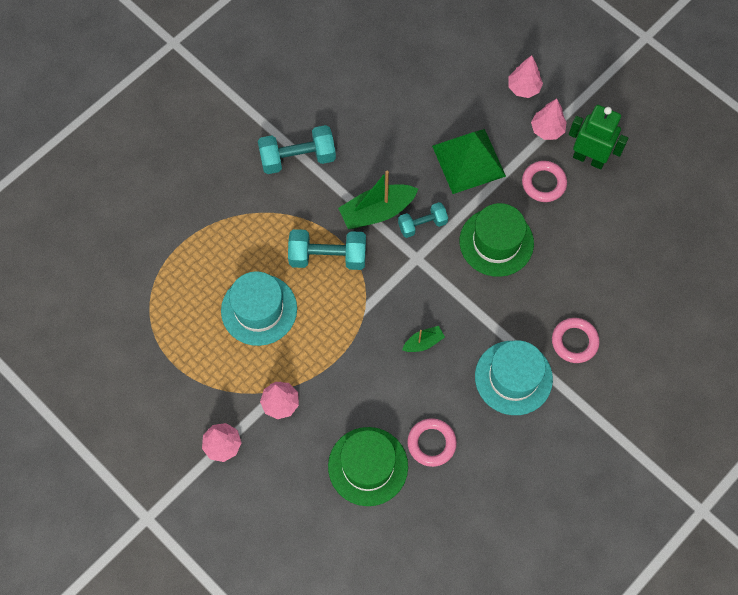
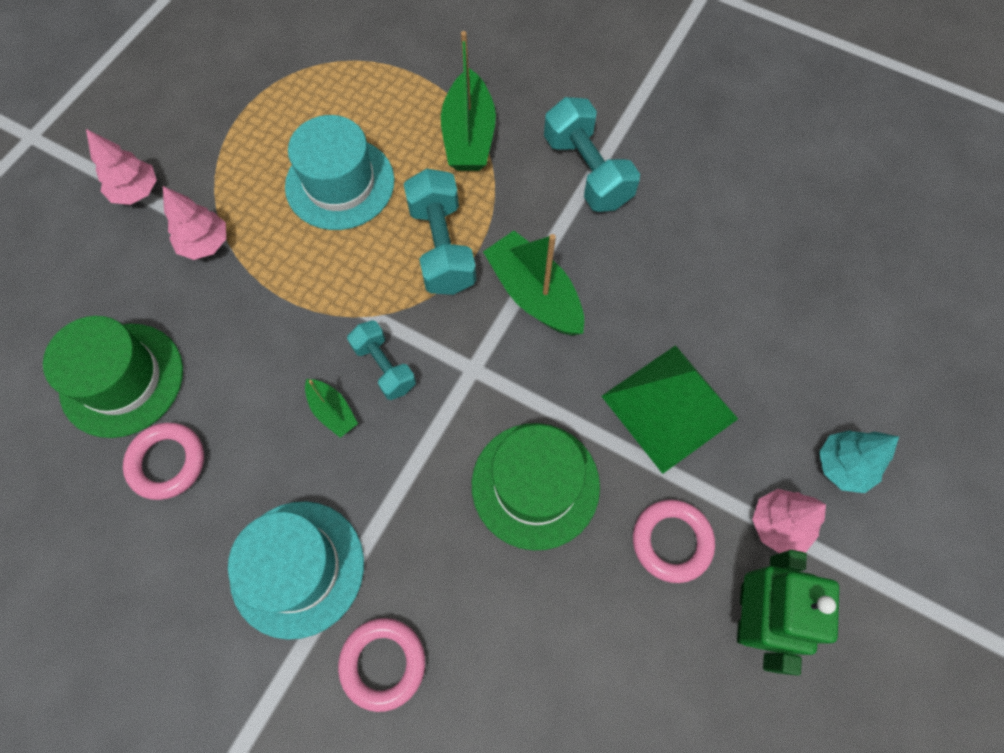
camera: 75 degrees right, 0 degrees up
(246, 221) = (469, 136): none -> green boat
(422, 224) = (532, 363): turquoise dumbbell -> turquoise dumbbell (384, 366)
(523, 88) = (842, 466): pink tree -> turquoise tree

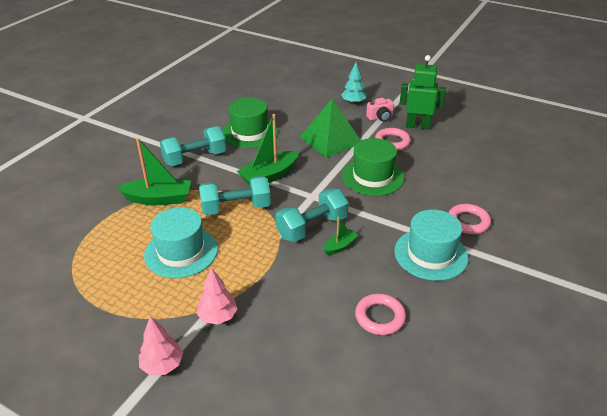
camera: 90 degrees left, 30 degrees down
(122, 379) = (324, 350): green hat -> green hat (249, 133)
(384, 366) = (312, 227): turquoise dumbbell -> turquoise dumbbell, size x1.60
(778, 525) = (380, 117): pink tree -> pink camera

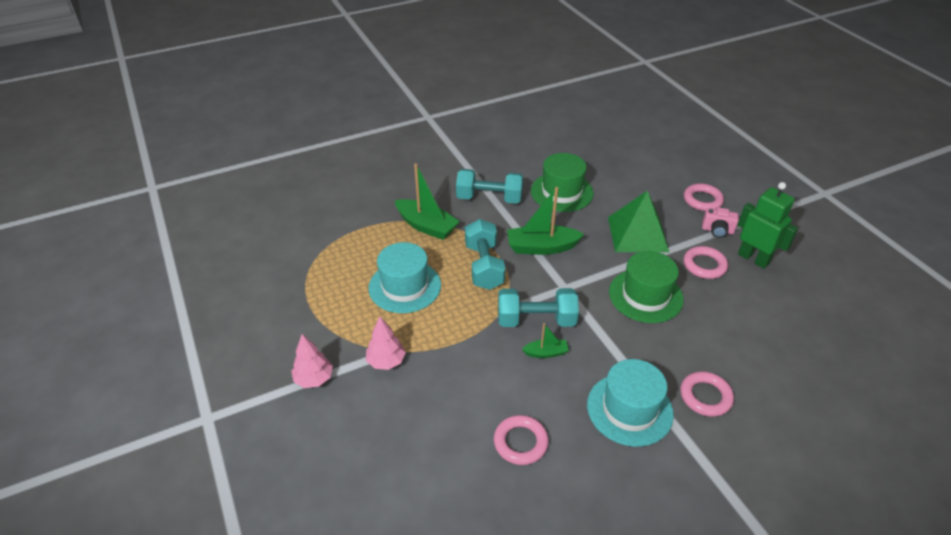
camera: 35 degrees right, 5 degrees up
(236, 208) = (484, 266): turquoise dumbbell -> turquoise dumbbell turned 60 degrees clockwise
(353, 102) = (702, 200): turquoise tree -> pink ring

